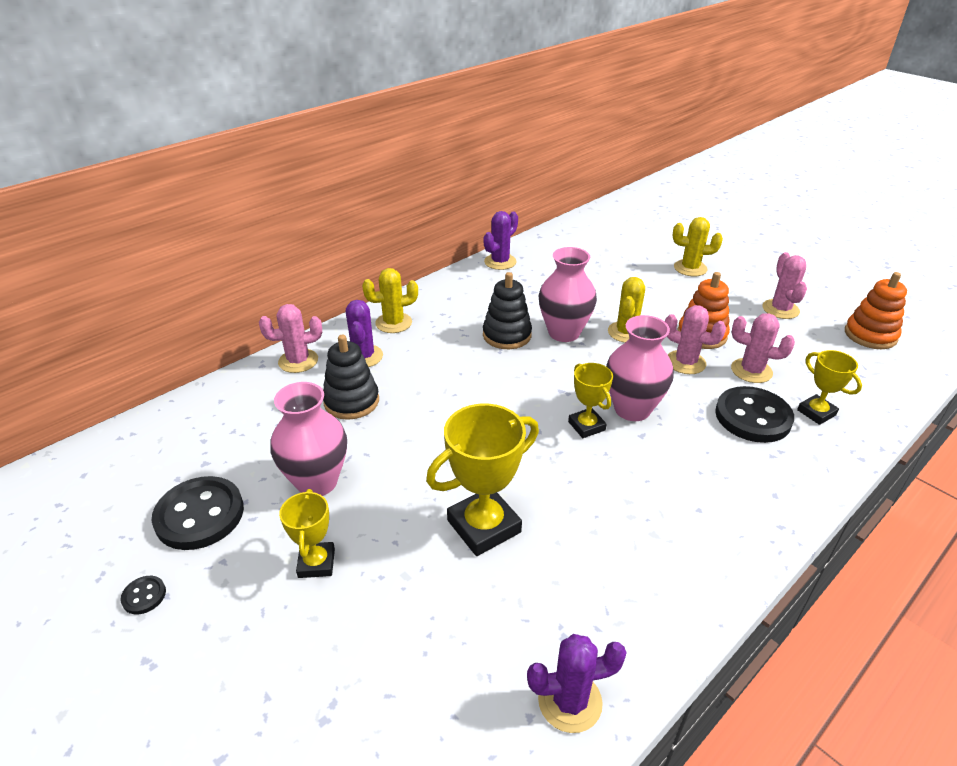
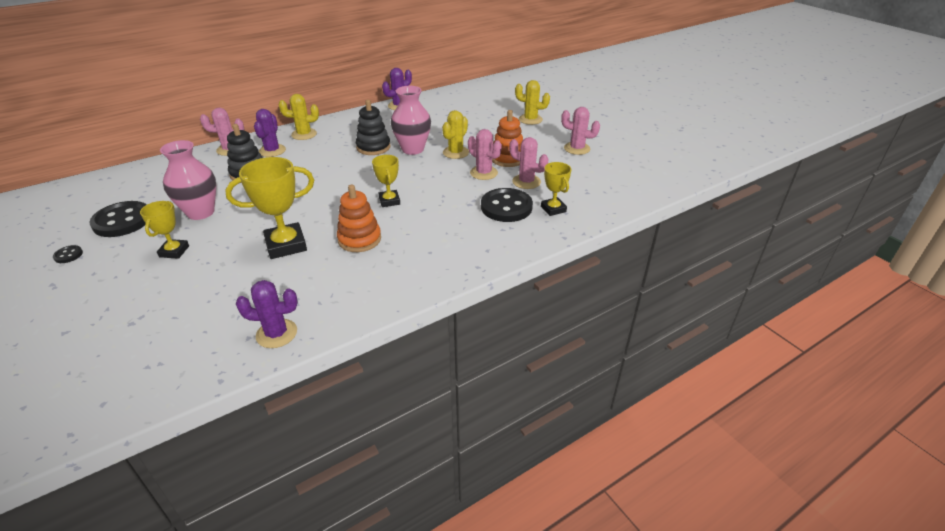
camera: 10 degrees right, 0 degrees up
(632, 409) = (427, 195): pink vase -> none
(780, 309) = (577, 148): pink cactus -> pink cactus turned 75 degrees counterclockwise
(870, 335) = (631, 169): orange stacking toy -> orange stacking toy (359, 239)

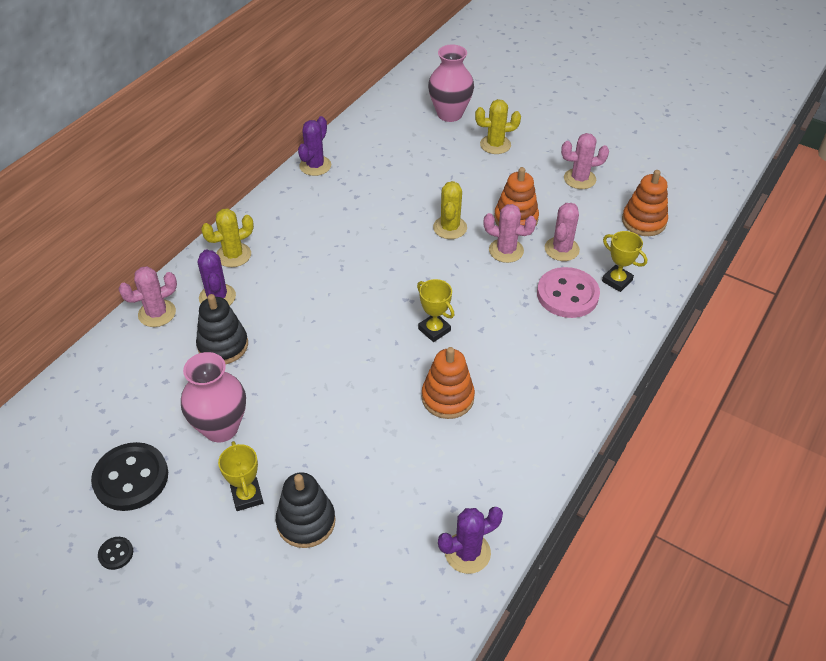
camera: 25 degrees left, 10 degrees up
(286, 245) = (372, 436): yellow trophy -> none
(373, 147) = (343, 250): black stacking toy -> black stacking toy (306, 522)
(413, 149) = (394, 238): pink vase -> pink vase (449, 114)
(506, 207) = (567, 294): black button -> pink button
(526, 182) = (561, 249): pink cactus -> pink cactus turned 75 degrees counterclockwise
(607, 181) = (643, 221): none -> orange stacking toy

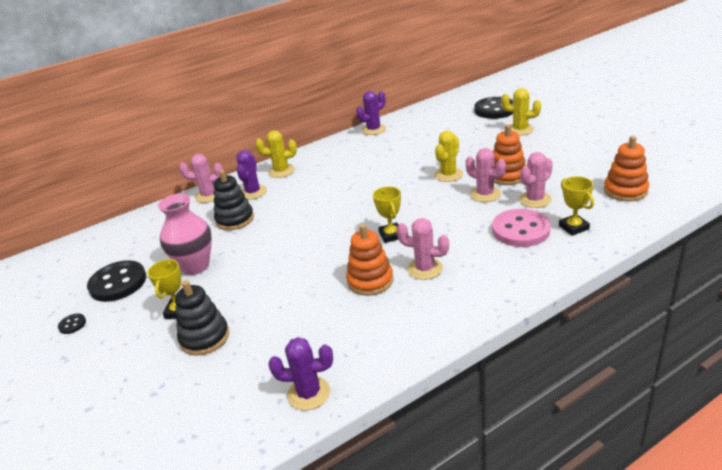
camera: 30 degrees right, 15 degrees down
(449, 114) = (495, 110): pink vase -> black button
(579, 179) = (581, 157): pink cactus -> pink cactus (425, 269)

